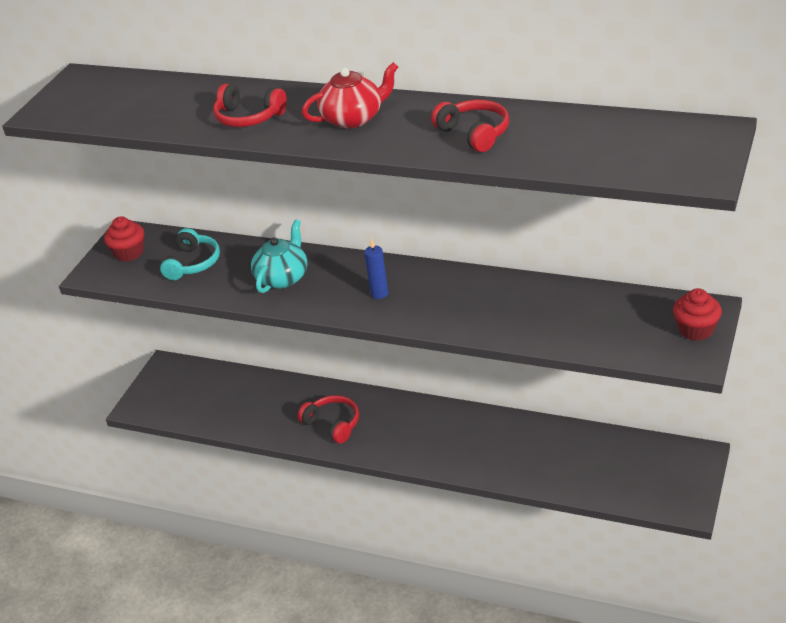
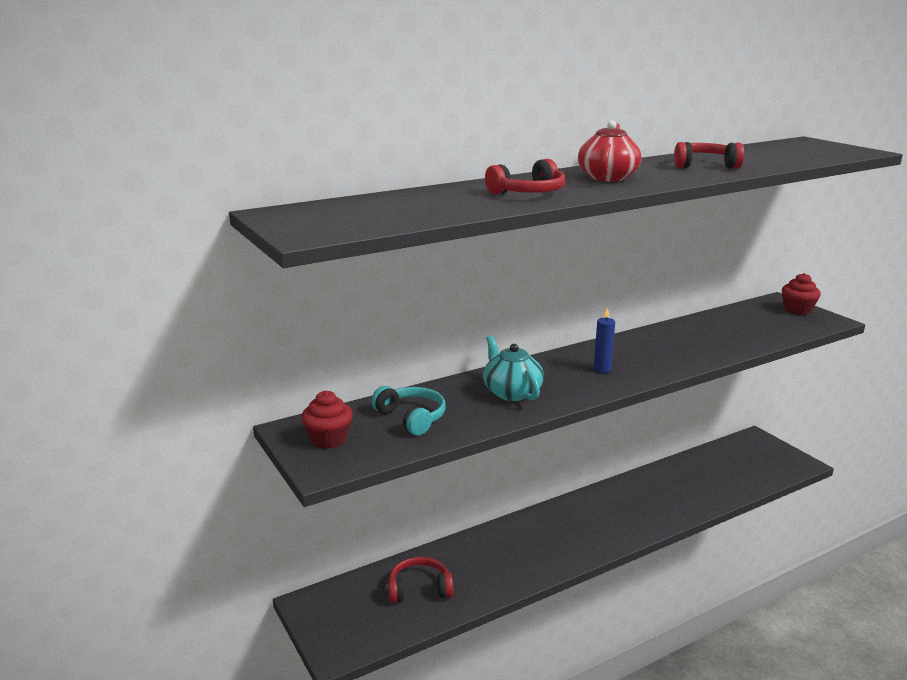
camera: 55 degrees left, 15 degrees down
(333, 424) = (534, 552): red headphones -> red headphones (419, 589)

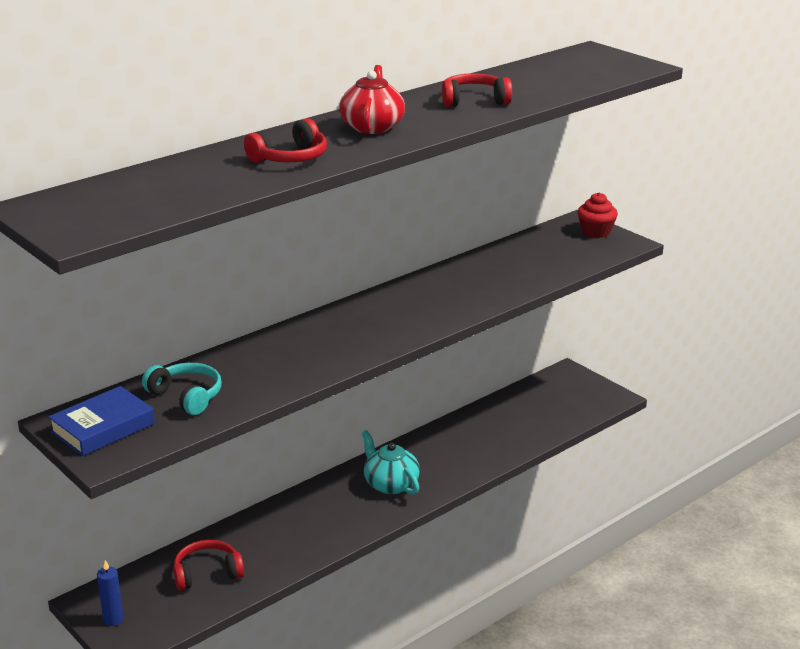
camera: 10 degrees left, 5 degrees up
(328, 439) = (103, 427): red cupcake -> blue book
(511, 392) = (289, 358): turquoise teapot -> turquoise teapot (390, 484)
(602, 369) = (383, 323): blue candle -> blue candle (113, 619)

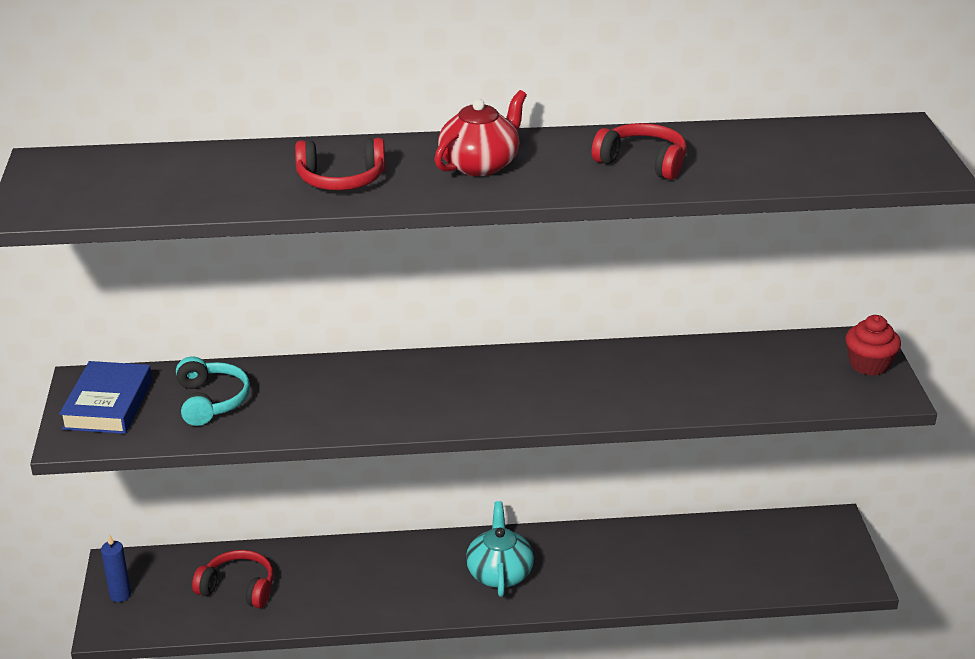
camera: 35 degrees right, 5 degrees up
(103, 427) = (108, 404): blue book -> blue book turned 75 degrees counterclockwise

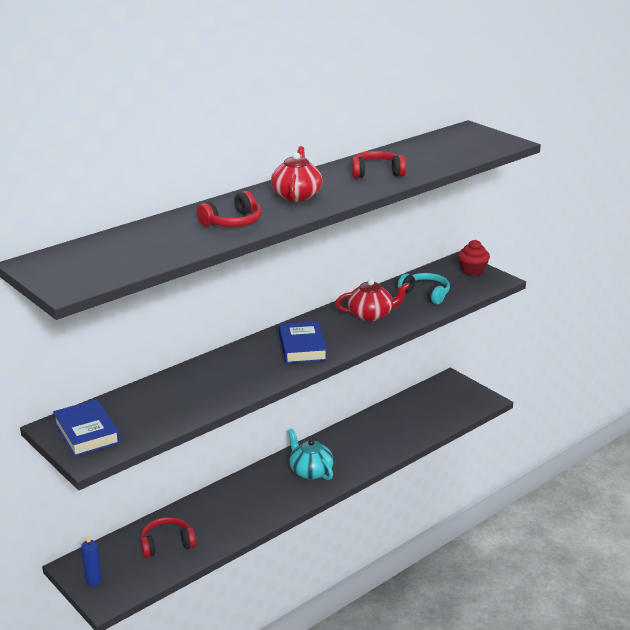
camera: 35 degrees left, 5 degrees down
(211, 401) = (151, 407): turquoise headphones -> turquoise headphones (426, 294)
(482, 391) = (302, 347): none -> blue book
(631, 379) = (371, 315): none -> red teapot

